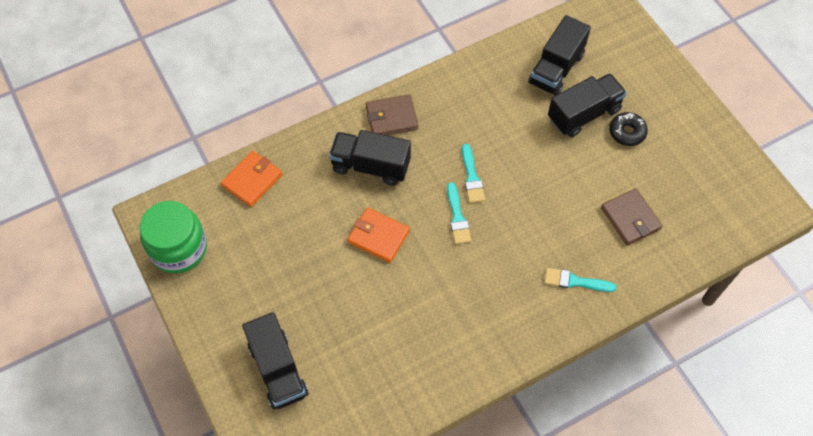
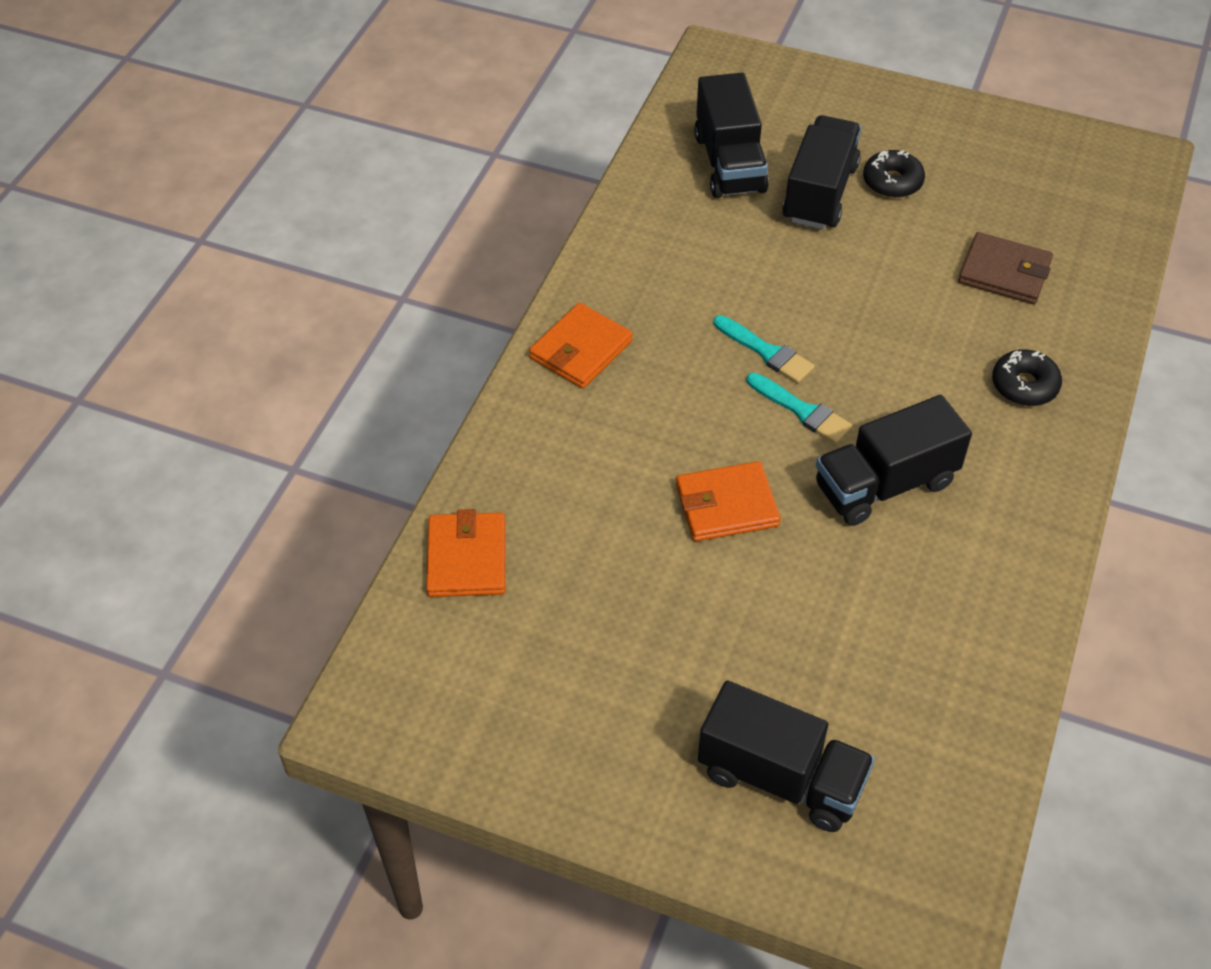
camera: 40 degrees left, 10 degrees down
(178, 248) = (453, 728): green jar -> none
(370, 166) = (618, 426): black truck -> black truck (885, 484)
(391, 118) = (581, 349): brown wallet -> orange wallet
(575, 281) = (1024, 385): turquoise brush -> black donut

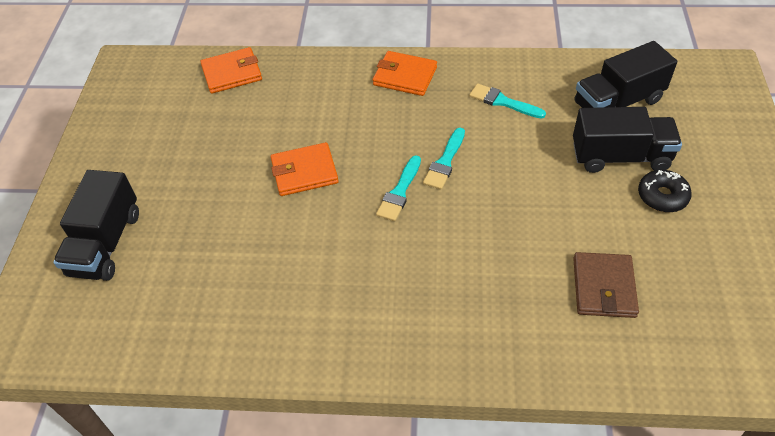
camera: 75 degrees right, 0 degrees up
(680, 265) = (503, 102): none -> turquoise brush
(726, 505) = (304, 172): orange wallet -> orange wallet turned 75 degrees counterclockwise
(885, 484) = (350, 250): black truck -> none
(1024, 385) = (484, 321): black donut -> none

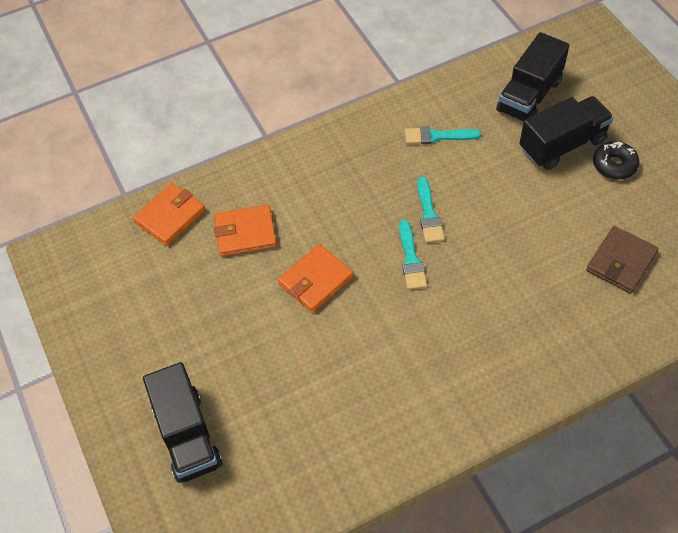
camera: 30 degrees left, 5 degrees up
(405, 76) = (336, 148): orange wallet -> orange wallet (245, 233)
(604, 287) = (621, 262): brown wallet -> brown wallet turned 60 degrees clockwise

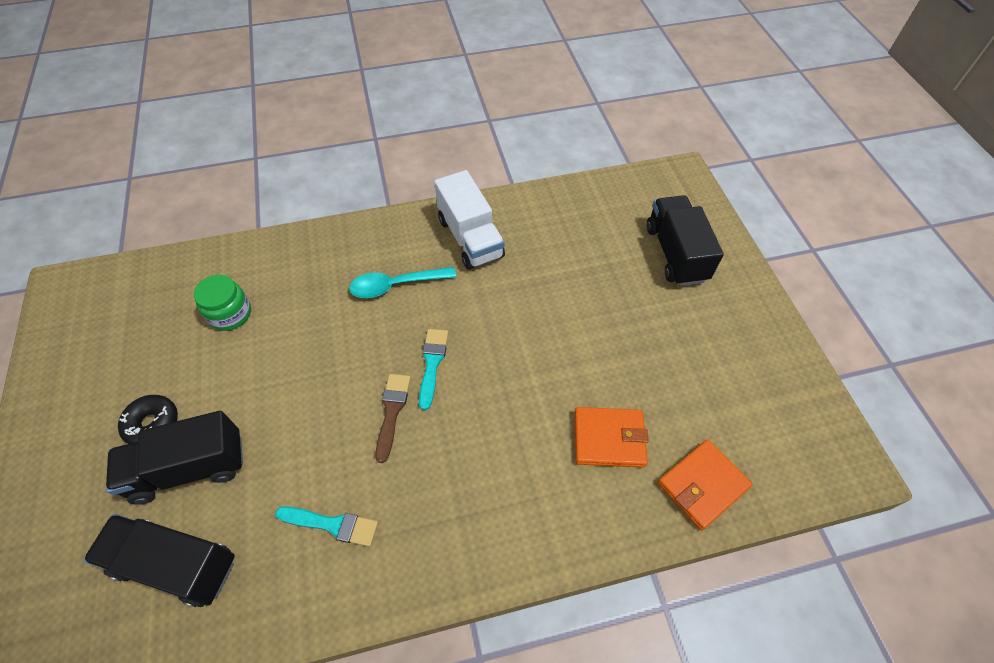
camera: 170 degrees left, 0 degrees up
(316, 280) = (538, 363): orange wallet -> none
(423, 402) = (470, 238): none -> white truck
(429, 214) = (392, 411): turquoise brush -> brown brush
(478, 326) = (396, 285): none -> turquoise spoon
(529, 96) = (176, 564): black truck -> black truck turned 120 degrees counterclockwise
(621, 262) = (230, 314): brown wallet -> green jar

